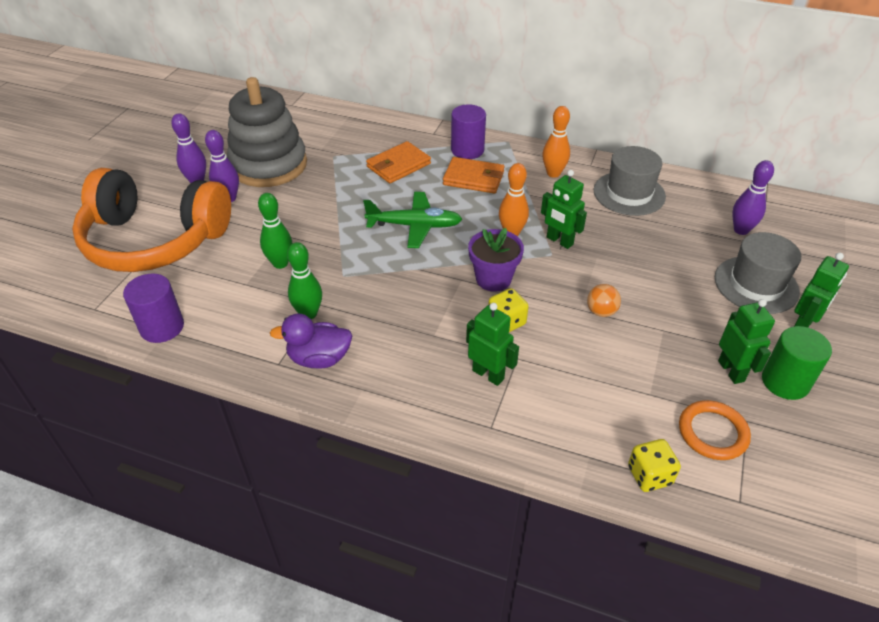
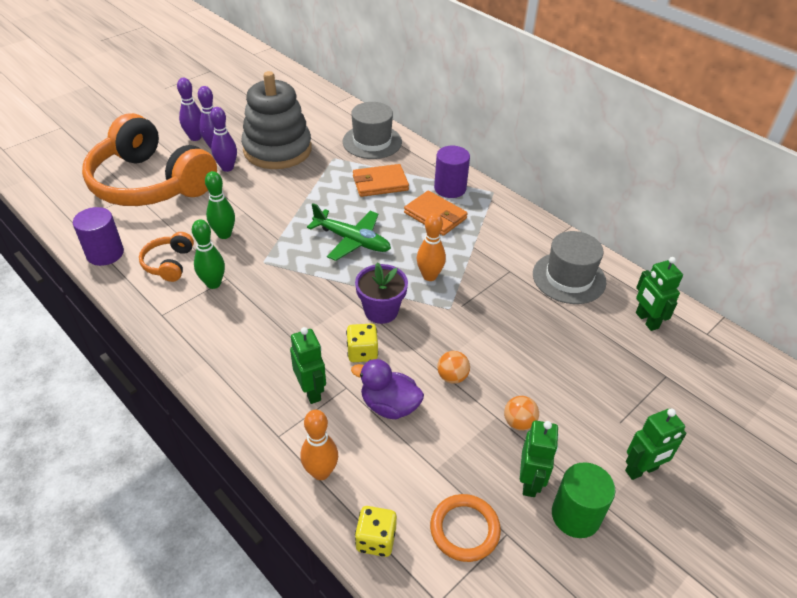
camera: 25 degrees right, 0 degrees up
(244, 311) = (169, 263): none -> orange headphones
(319, 358) = (193, 323): purple duck -> purple duck (389, 406)
(553, 173) = (511, 235): orange bowling pin -> orange bowling pin (321, 472)
(559, 241) = (466, 299): green robot -> green robot (646, 320)
(684, 327) = (519, 422): none -> orange ball
(741, 230) = (654, 353): purple bowling pin -> purple bowling pin (195, 137)
(756, 285) = (625, 411): grey hat -> grey hat (372, 142)

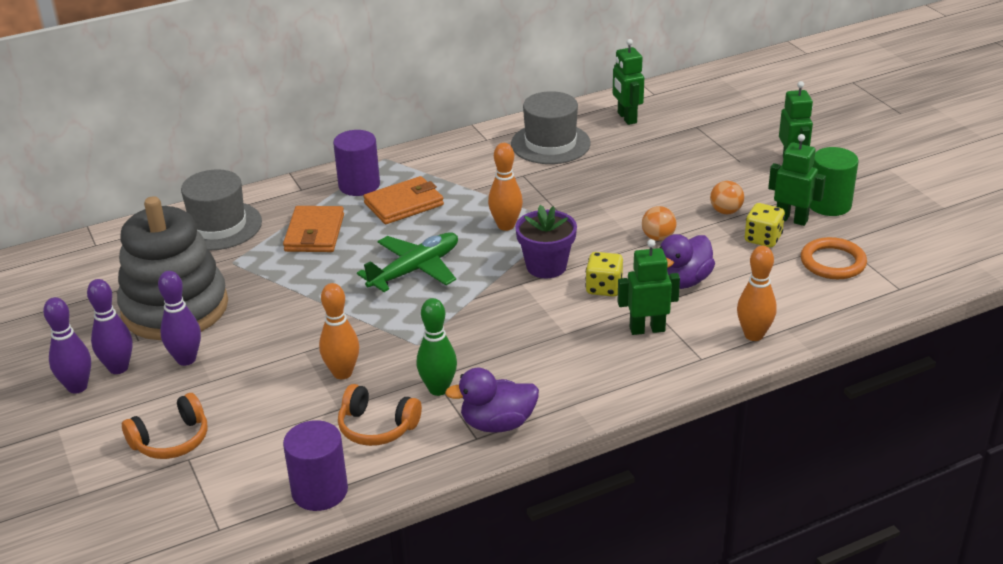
camera: 70 degrees left, 10 degrees down
(150, 183) = (171, 440): orange headphones -> orange headphones, size x0.41
(178, 322) = (497, 424): none -> purple duck
(224, 234) = (342, 373): green bowling pin -> orange bowling pin
(376, 539) = (835, 312): yellow dice -> yellow dice (763, 239)
(646, 320) = (626, 118): green robot -> green robot turned 75 degrees clockwise

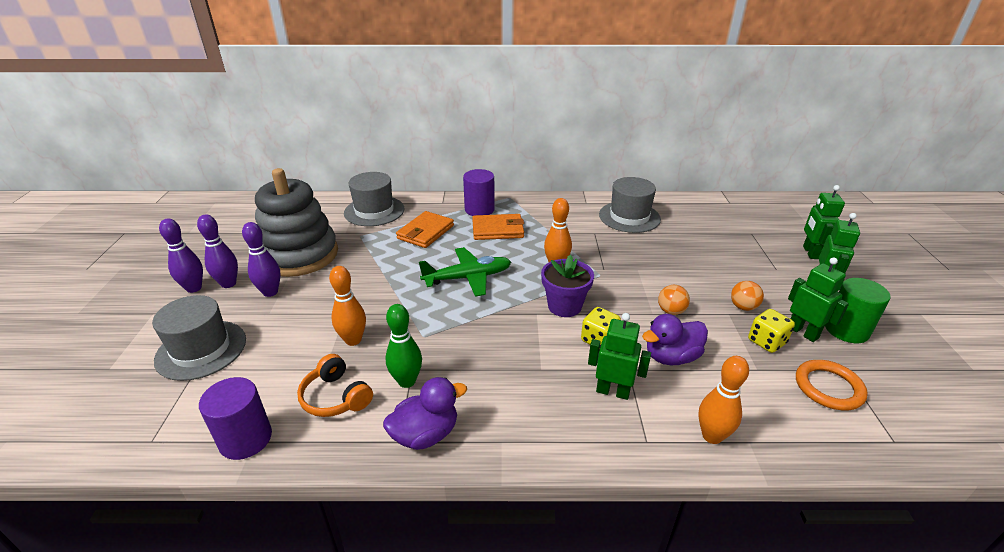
camera: 25 degrees right, 0 degrees up
(171, 440) = (201, 349): orange headphones -> grey hat
(497, 424) = (425, 434): purple duck -> purple duck turned 135 degrees clockwise
(626, 118) = (698, 213): green robot -> green robot (810, 252)

